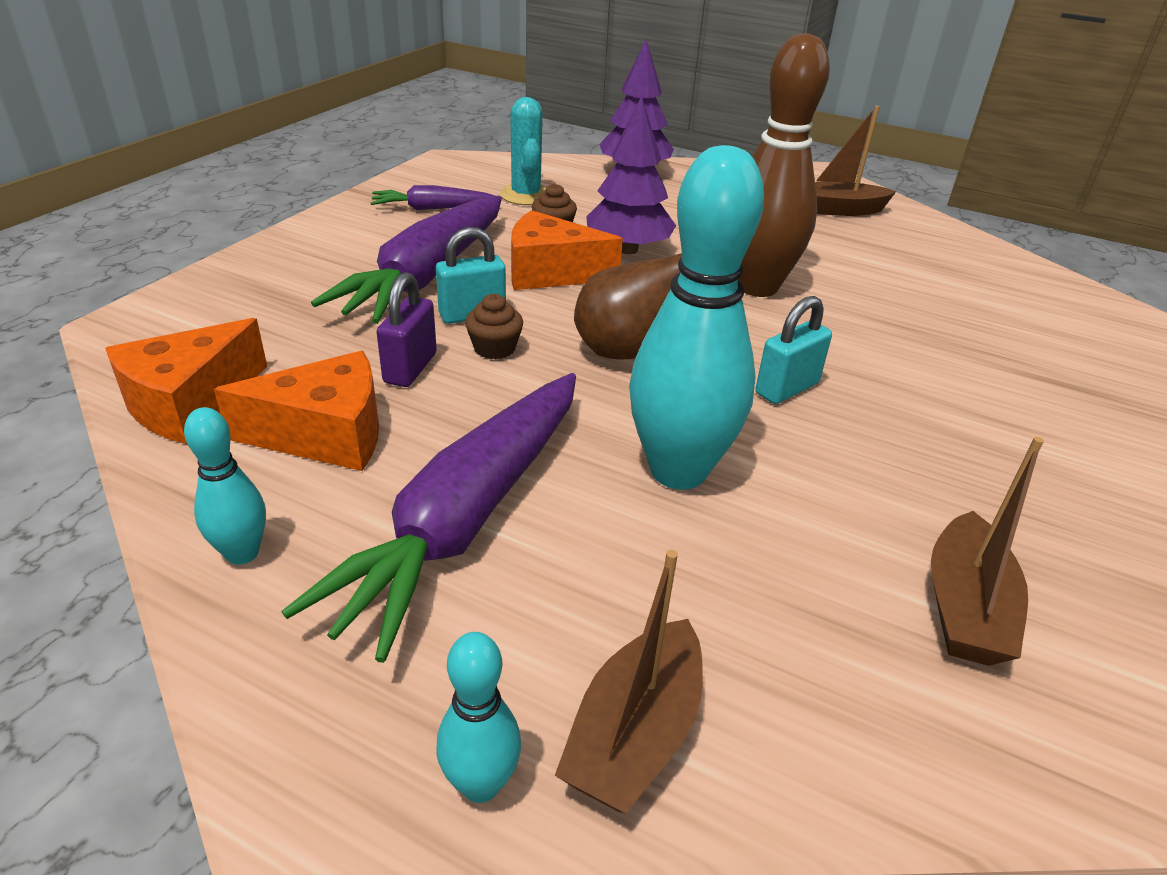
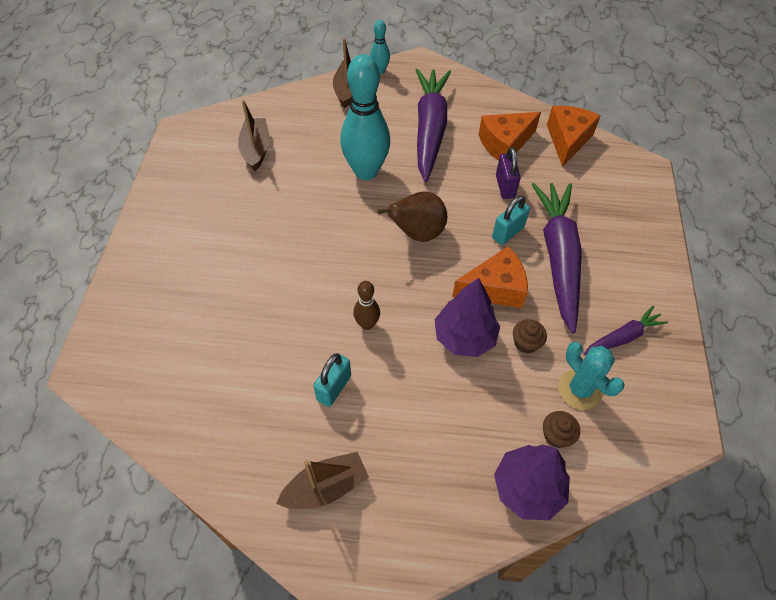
camera: 160 degrees right, 20 degrees up
(242, 553) = (486, 98): turquoise bowling pin -> none
(494, 348) = (479, 212): brown cupcake -> brown cupcake (556, 435)
(757, 287) = (367, 324): brown bowling pin -> brown bowling pin, size x0.47
(786, 388) = (332, 234): turquoise padlock -> turquoise padlock (334, 388)

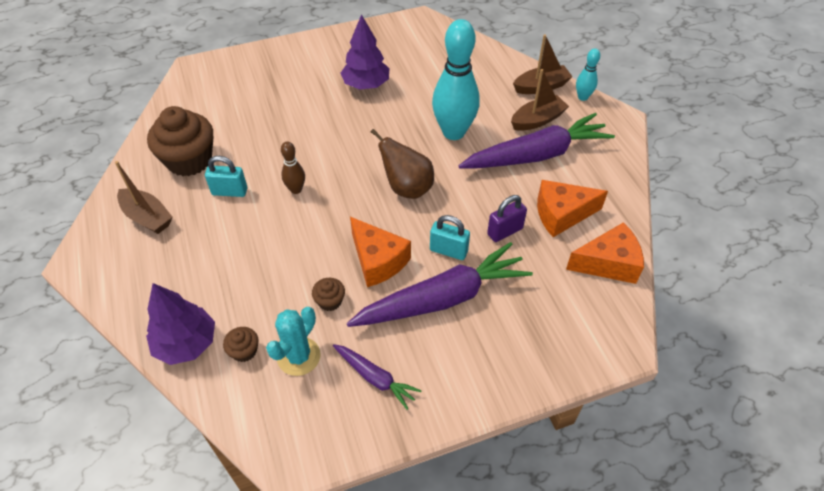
camera: 65 degrees right, 5 degrees down
(256, 149) = (430, 63): brown boat -> brown boat (537, 120)
(257, 416) = (189, 160): none -> brown cupcake
(464, 337) = (314, 255): purple tree -> purple tree (366, 85)
(505, 143) = (562, 214): orange cheese -> orange cheese turned 45 degrees counterclockwise

